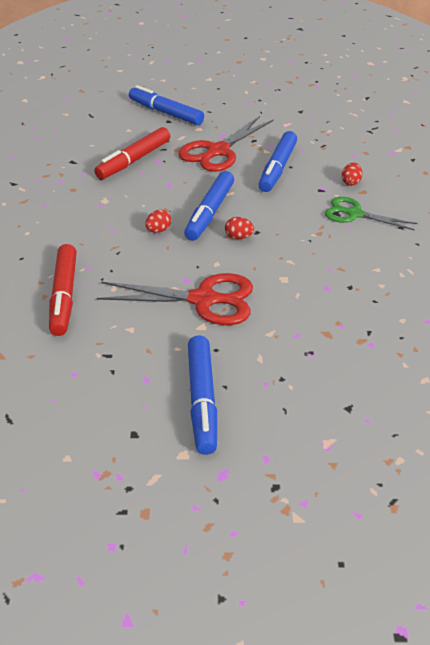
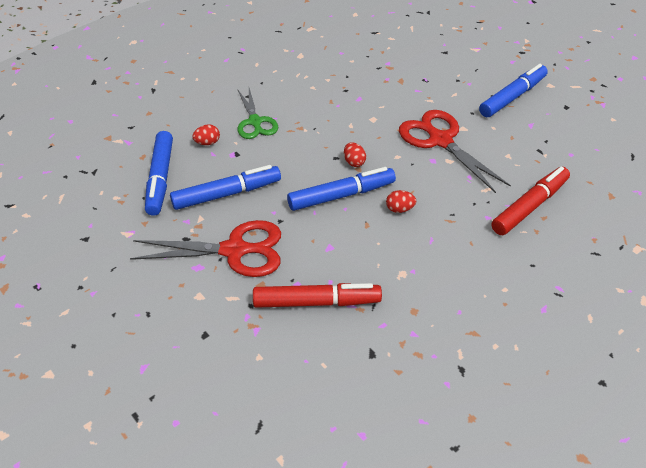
camera: 130 degrees left, 5 degrees up
(166, 113) = (187, 350): blue marker -> blue marker (160, 178)

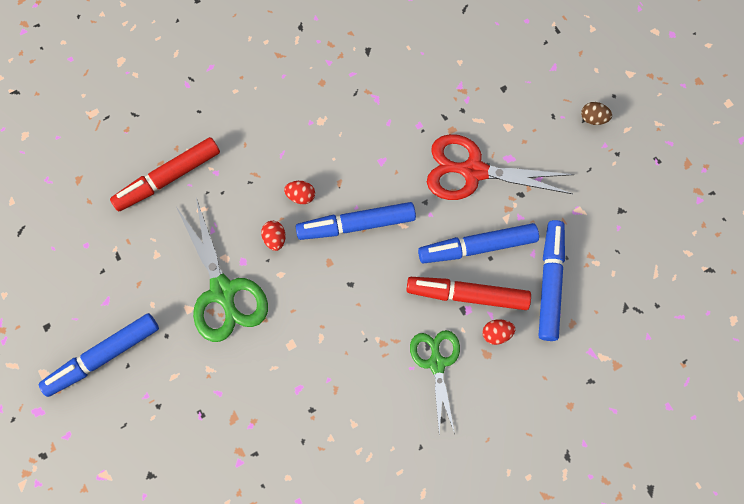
camera: 170 degrees left, 25 degrees up
(102, 316) = (593, 119): none -> brown egg
(316, 302) = (404, 103): red marker -> red marker (467, 295)
(354, 162) = (331, 272): red egg -> red egg (275, 239)
(440, 140) = (223, 291): red scissors -> green scissors

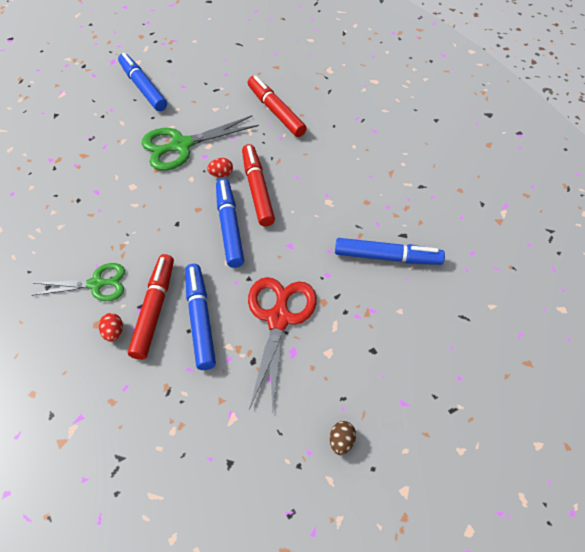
camera: 90 degrees right, 15 degrees down
(301, 196) = (257, 189): red egg -> red marker
(550, 282) = (156, 383): blue marker -> blue marker (387, 257)

